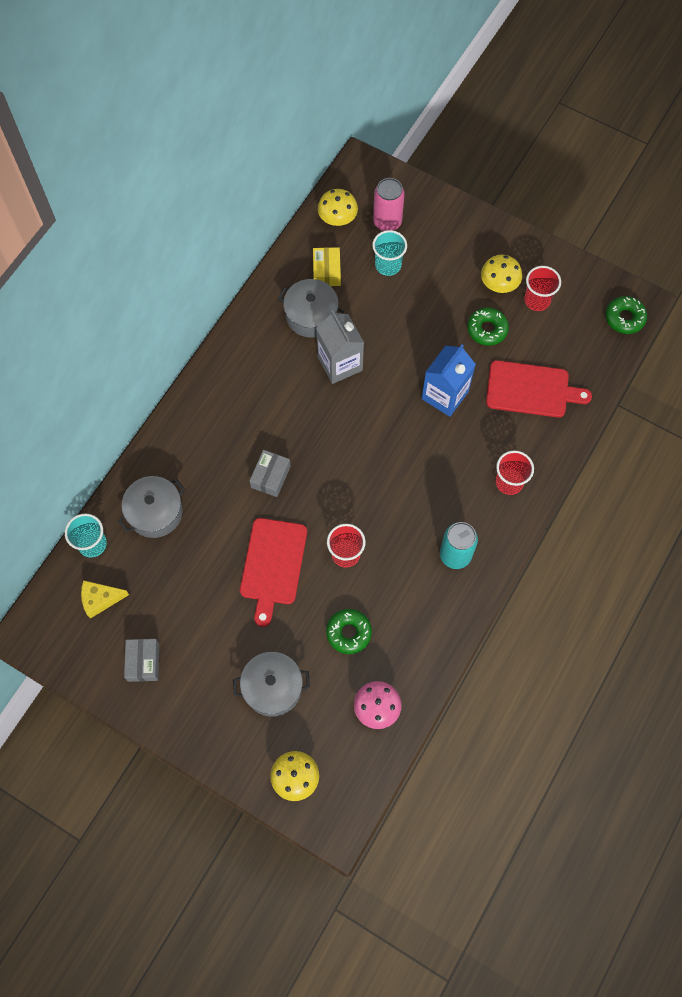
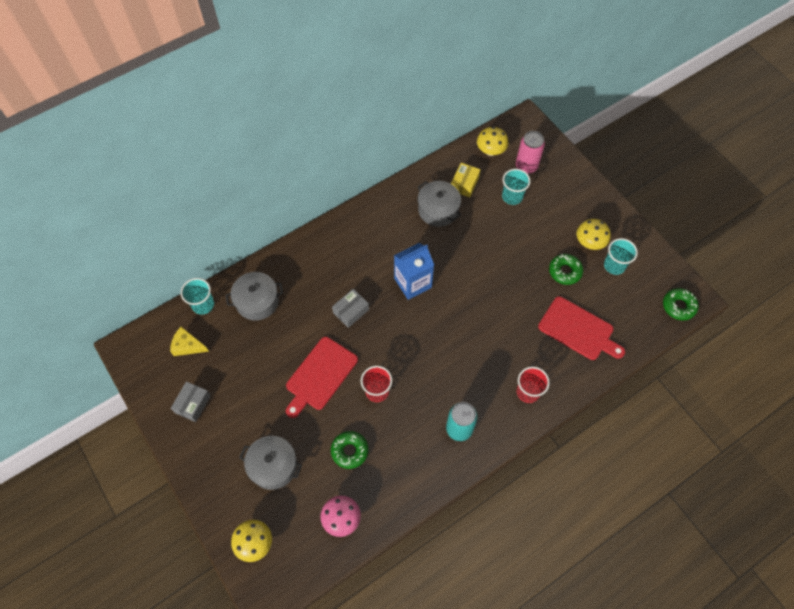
camera: 25 degrees right, 5 degrees down
(340, 363) = (442, 252): grey carton -> none
(445, 395) = (509, 306): blue carton -> blue carton (413, 283)
(537, 300) = (614, 265): red cup -> turquoise cup

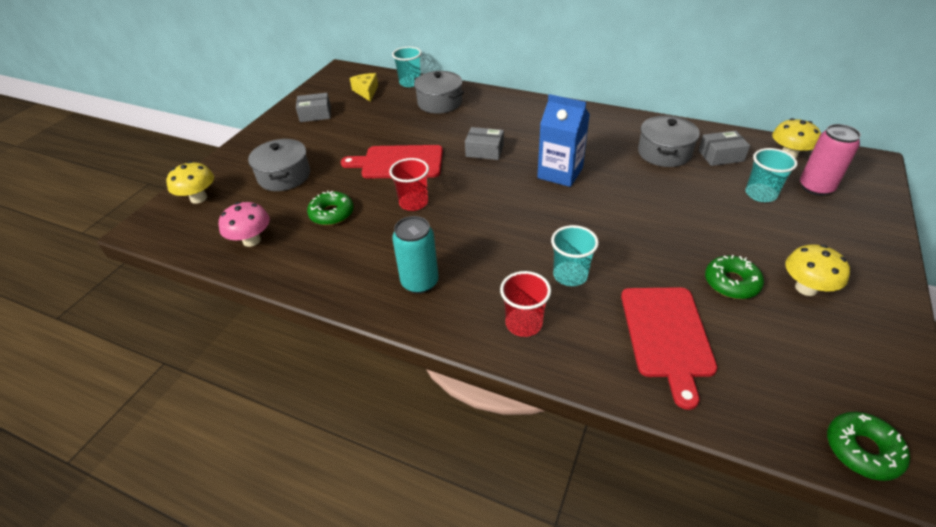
camera: 60 degrees right, 20 degrees down
(464, 184) = (720, 156): yellow box -> grey box
(614, 265) = (812, 330): turquoise cup -> turquoise cup (570, 275)

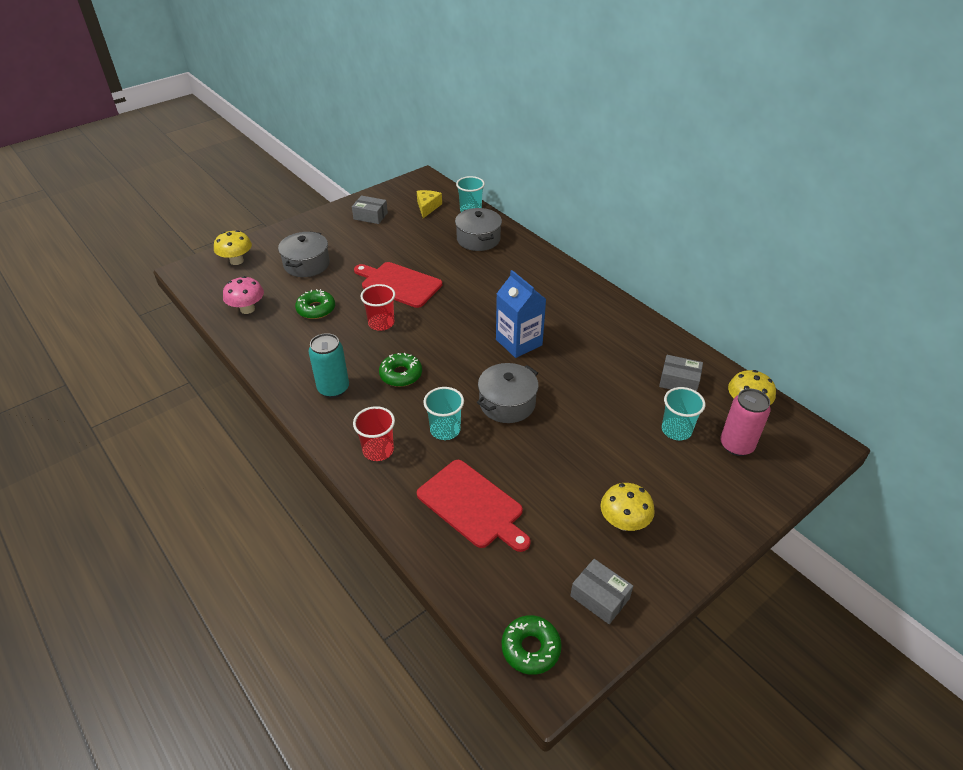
camera: 25 degrees right, 0 degrees up
(484, 151) = (475, 299): grey box -> grey box (600, 597)
(664, 153) = (629, 358): grey pot -> grey pot (507, 403)
(666, 335) = (472, 505): red cutting board -> red cutting board turned 75 degrees counterclockwise
(731, 283) = (566, 491): green donut -> green donut (401, 374)

